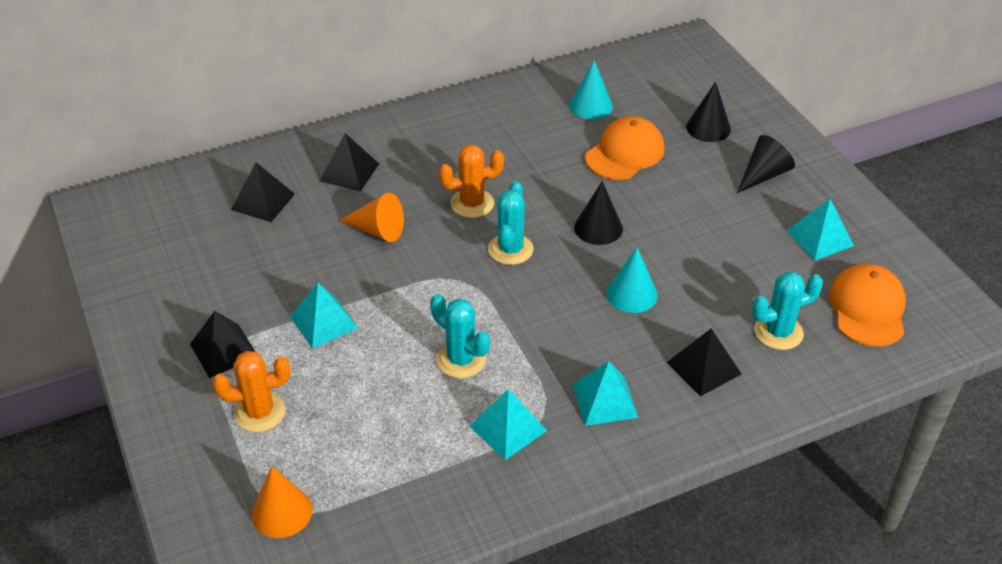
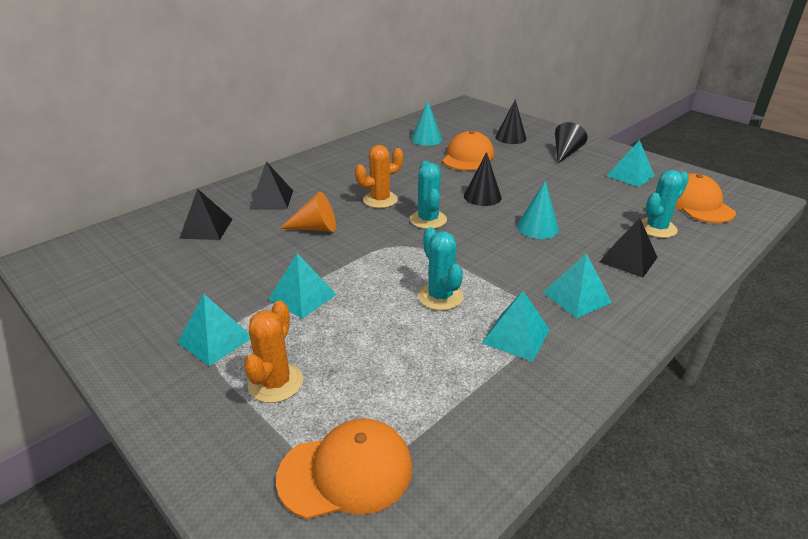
camera: 20 degrees left, 10 degrees down
(224, 350) = (215, 339): black pyramid -> turquoise pyramid
(259, 412) = (275, 383): orange cactus -> orange cactus turned 45 degrees counterclockwise
(282, 512) = (346, 472): orange cone -> orange cap
(461, 360) = (440, 296): turquoise cactus -> turquoise cactus turned 45 degrees clockwise

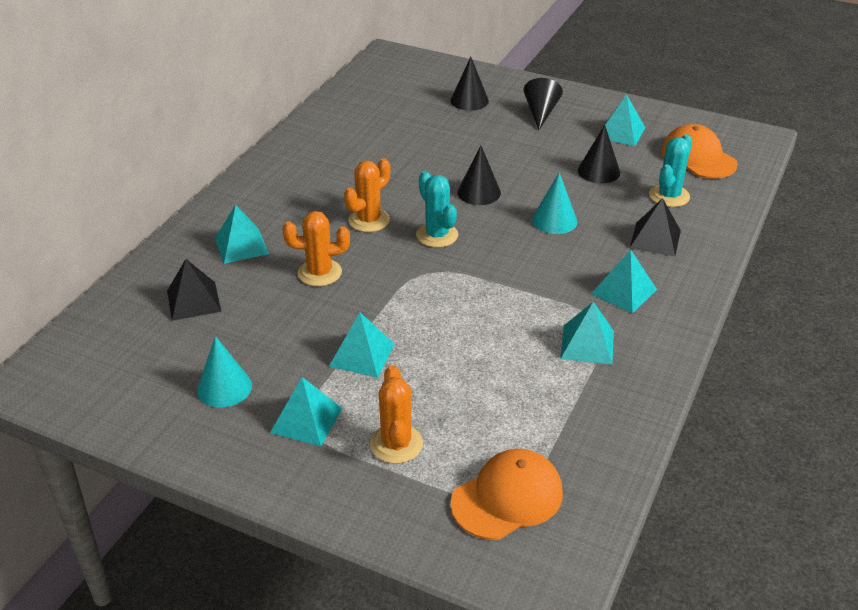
camera: 20 degrees left, 5 degrees up
(272, 199) = (241, 245): black pyramid -> turquoise pyramid
(315, 228) = (319, 273): orange cone -> orange cactus
(426, 139) = (371, 121): turquoise cone -> turquoise cone (224, 387)
(440, 296) = (498, 321): turquoise cactus -> none
(468, 157) = (435, 139): orange cap -> none
(597, 199) = (598, 171): none -> black cone

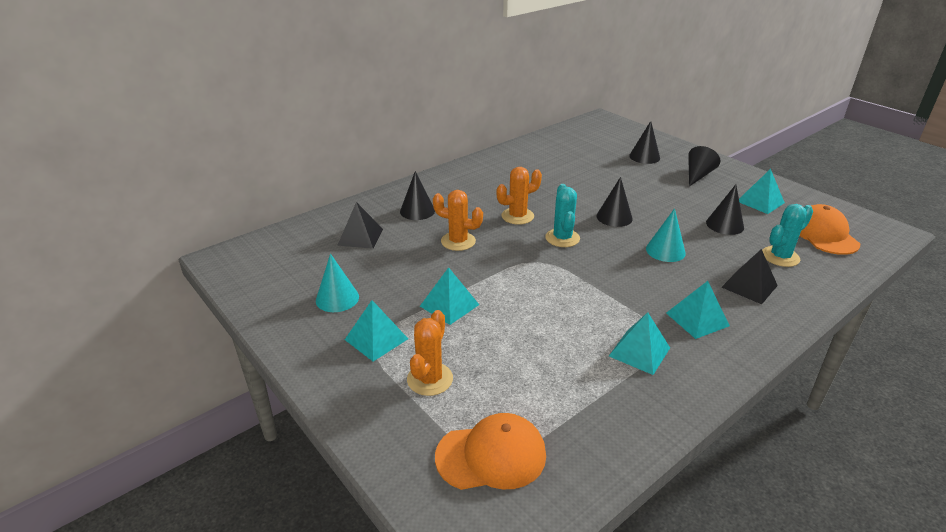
camera: 25 degrees right, 5 degrees down
(241, 245) = (417, 211): turquoise pyramid -> black cone

